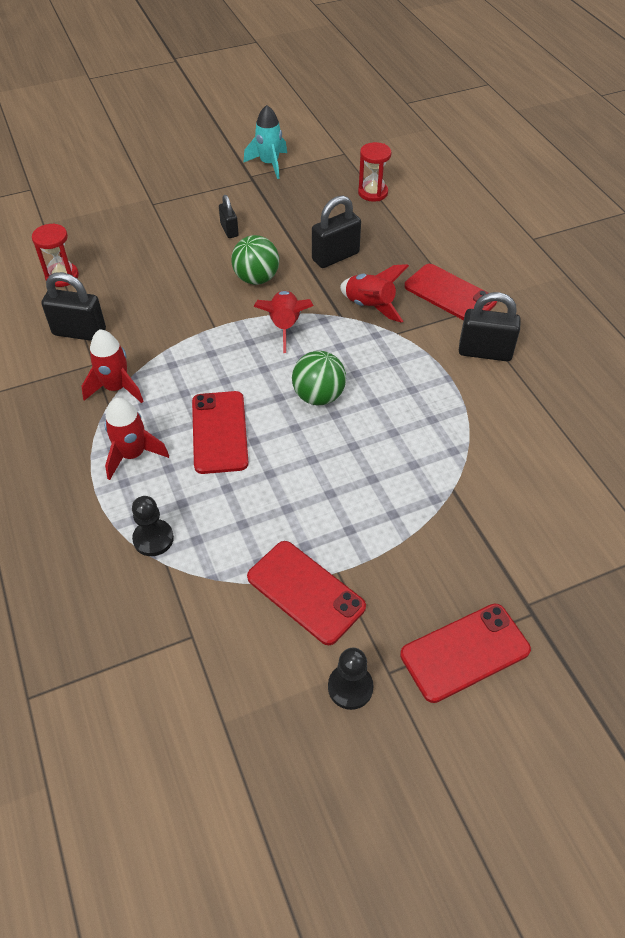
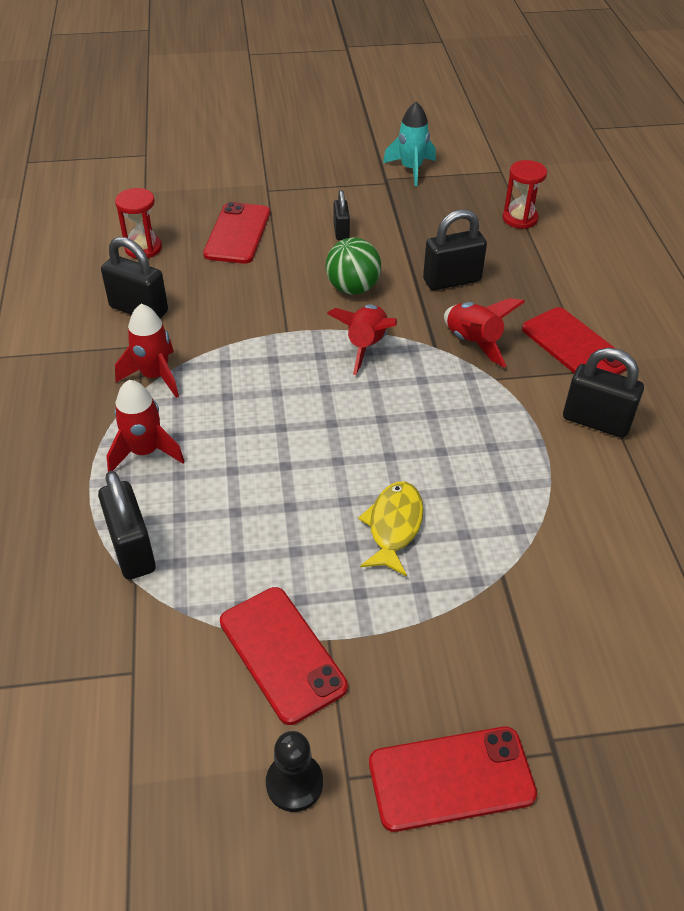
camera: 15 degrees right, 5 degrees down
(153, 539) = (132, 550): black pawn -> black padlock
(219, 432) = (250, 447): red phone -> red phone (237, 233)
(318, 396) = (377, 431): green ball -> none
(357, 471) = (393, 526): none -> yellow fish

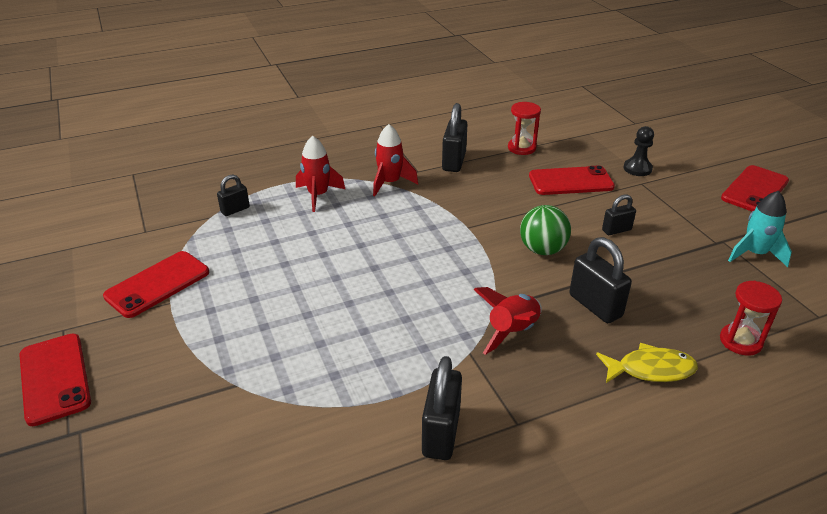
camera: 75 degrees right, 10 degrees down
(132, 550) = (235, 210): black padlock -> black padlock, size x0.59
(294, 783) = (62, 307): black pawn -> black pawn (637, 168)
(366, 346) = (472, 269): red rocket -> none
(393, 526) = (275, 316): yellow fish -> yellow fish (650, 369)
(574, 347) = (548, 406): red phone -> red phone (754, 190)

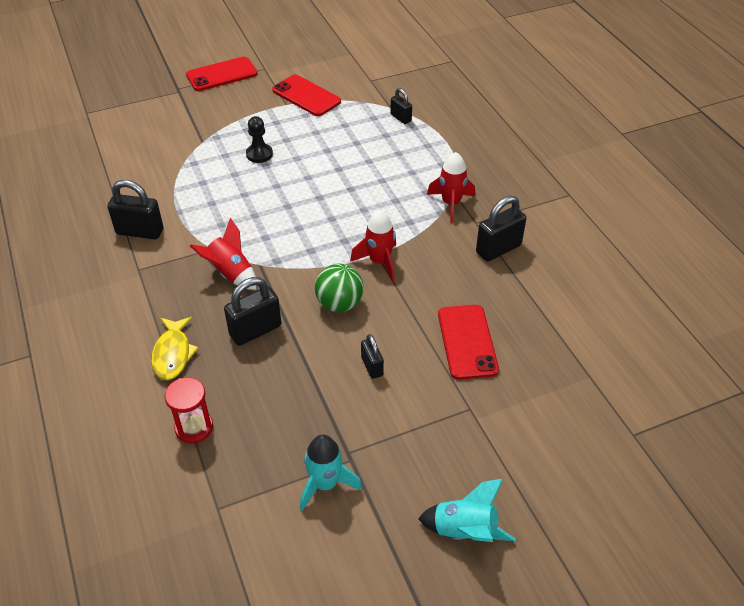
camera: 90 degrees right, 10 degrees up
(318, 195) = (425, 160): red rocket -> red rocket (379, 262)
(454, 162) = (498, 249): black padlock -> black padlock turned 45 degrees counterclockwise
(521, 148) = (538, 306): red hourglass -> none
(637, 168) = (504, 411): black pawn -> black pawn (259, 154)
(754, 190) = (464, 531): red phone -> turquoise rocket

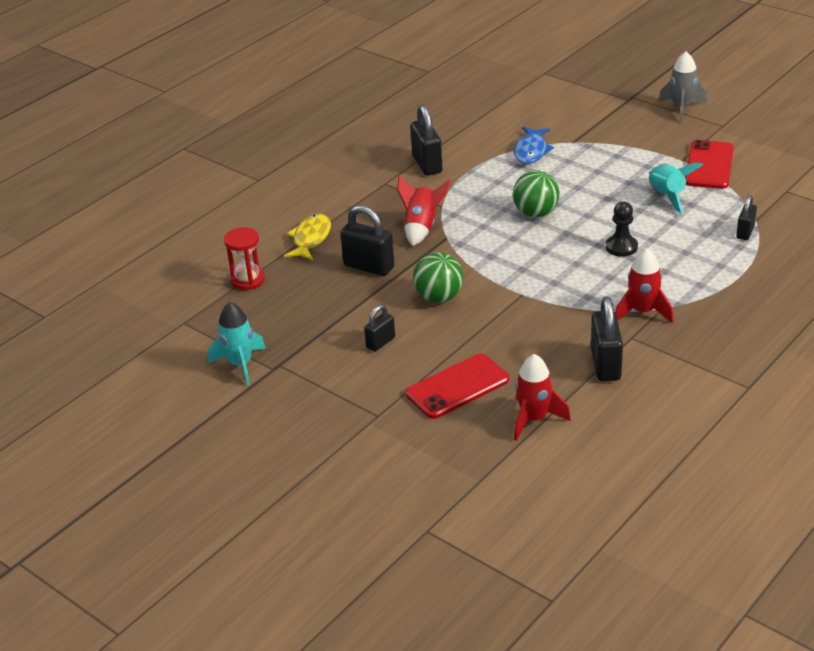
camera: 65 degrees right, 10 degrees down
(173, 354) = (311, 239): yellow fish -> yellow fish turned 135 degrees clockwise
(190, 167) = (531, 151): none -> blue fish
(221, 74) = (682, 108): red phone -> grey rocket
(259, 154) = (589, 177): black pawn -> black pawn (621, 247)
(278, 201) = (536, 213): none -> green ball
(379, 262) = (513, 299): red rocket -> red rocket (534, 419)
(464, 531) = (244, 455): turquoise rocket -> turquoise rocket (667, 196)
(498, 249) = (605, 364): black padlock -> black padlock turned 60 degrees clockwise

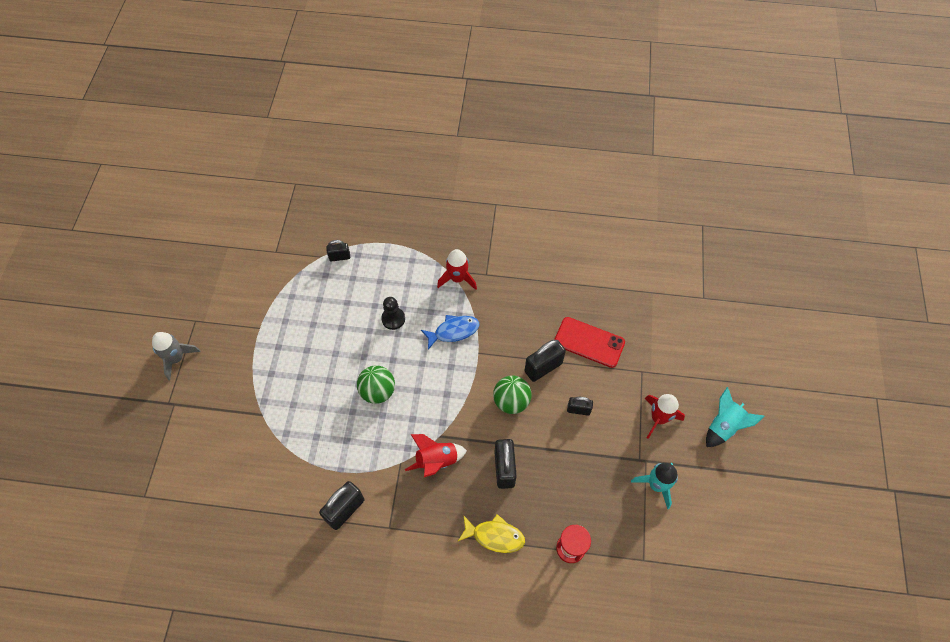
camera: 125 degrees left, 25 degrees up
(311, 239) = (494, 536): yellow fish -> yellow fish turned 150 degrees counterclockwise
(531, 151) = (290, 438): blue fish -> blue fish (453, 331)
(534, 419) = (589, 290): red rocket -> red rocket (658, 418)
(605, 364) = (519, 276): black padlock -> black padlock (543, 367)
(667, 196) = (315, 317): turquoise rocket -> turquoise rocket (724, 426)
(709, 165) = (260, 308): red phone -> none

